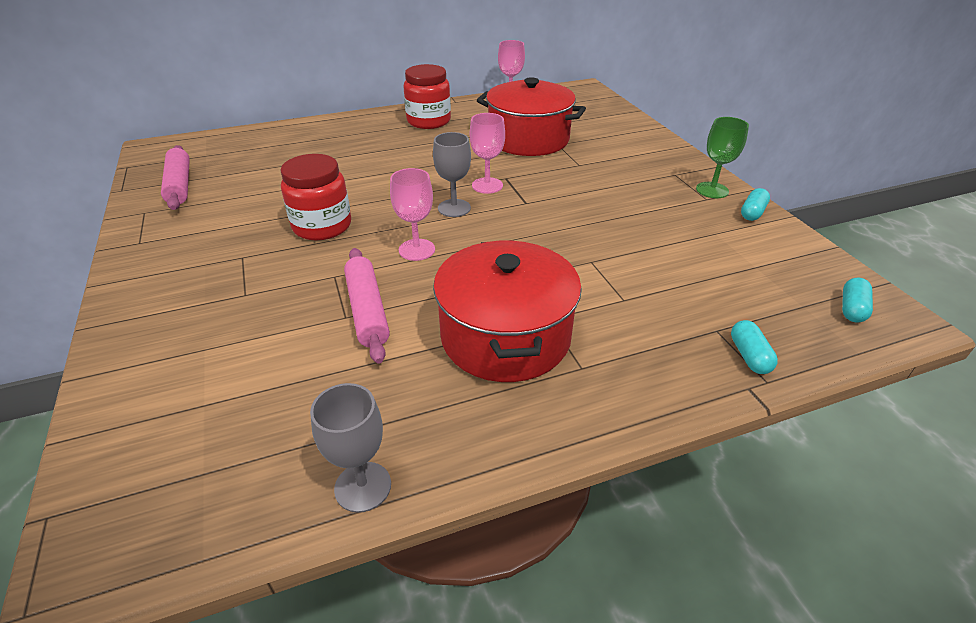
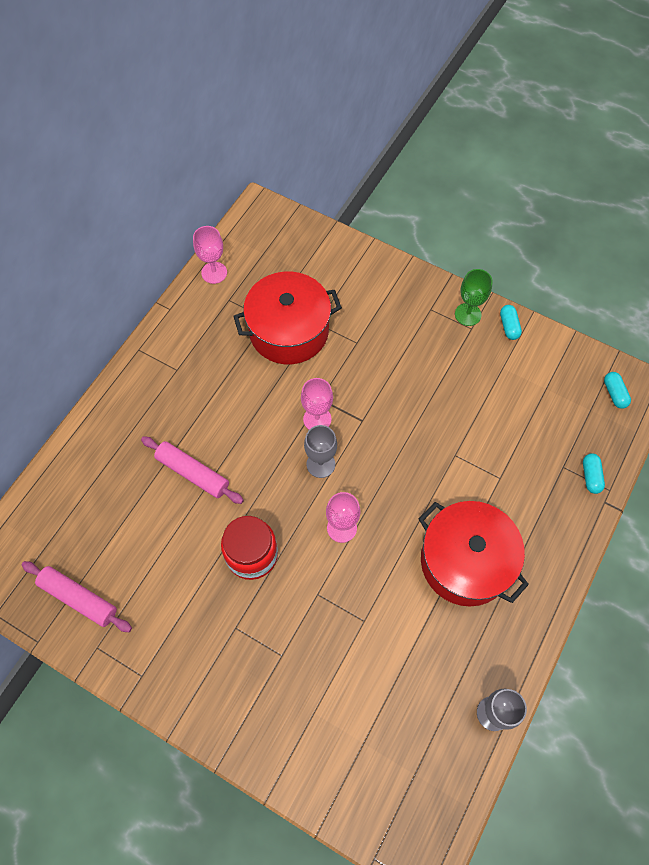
camera: 40 degrees left, 25 degrees up
(367, 310) = (371, 605): pink rolling pin -> pink rolling pin (193, 473)
(429, 121) = (180, 359): red jar -> none
(749, 356) = (590, 476): turquoise capsule -> turquoise capsule turned 45 degrees clockwise

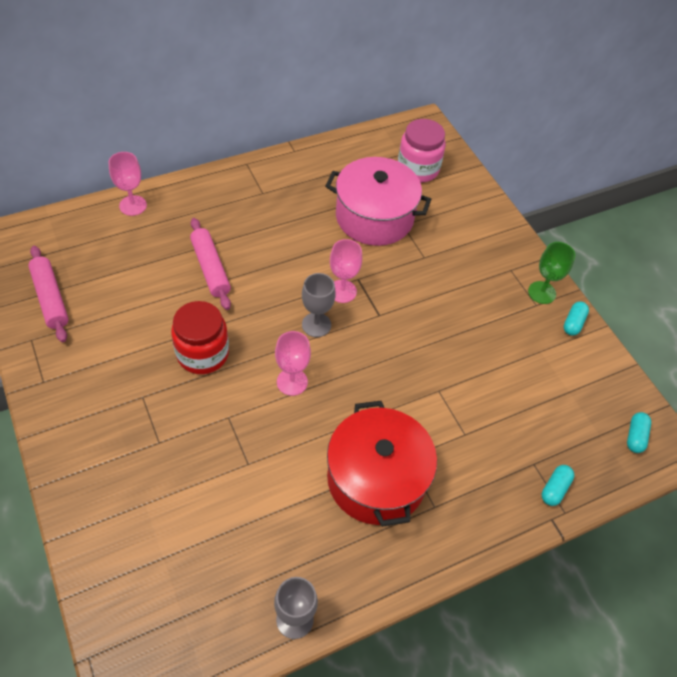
camera: 30 degrees right, 10 degrees down
(214, 272) = (350, 146): pink goblet -> pink goblet (133, 205)
(288, 259) = (418, 169): none -> pink jar
(289, 331) = (374, 217): red pot -> pink pot

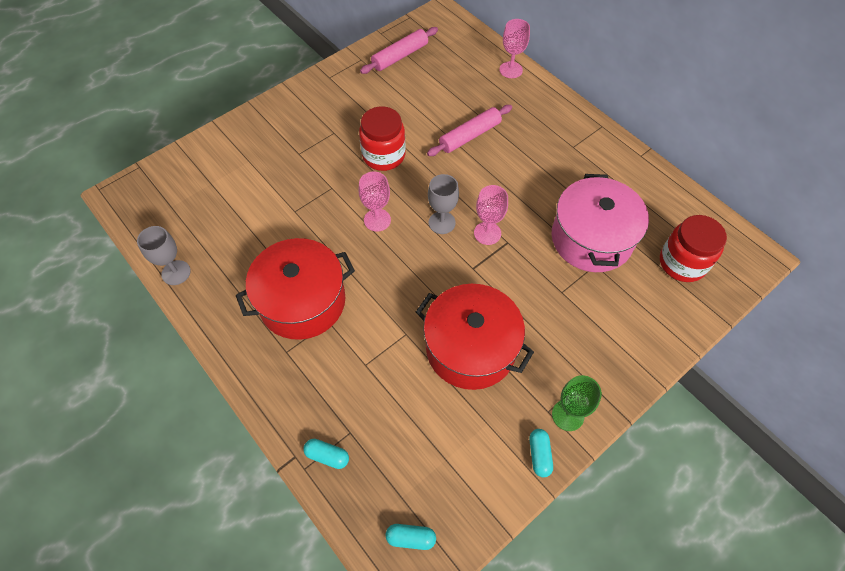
camera: 80 degrees right, 5 degrees up
(418, 169) = (682, 263): pink jar -> red jar
(465, 342) = (470, 348): none -> red pot
(573, 323) = (539, 455): turquoise capsule -> turquoise capsule turned 75 degrees clockwise

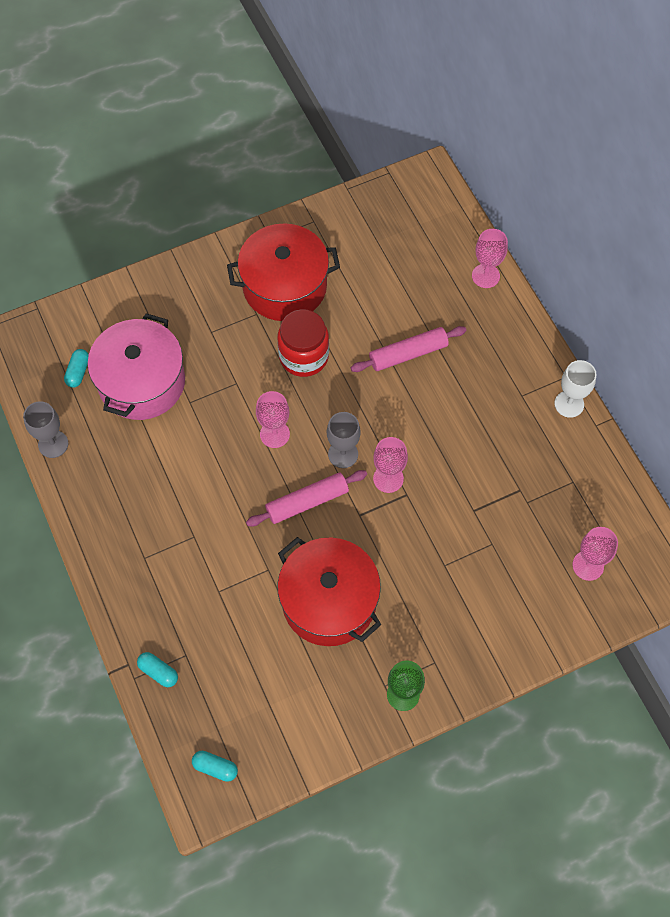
camera: 15 degrees right, 5 degrees up
(302, 301) = (173, 508): red pot -> red pot (284, 286)
(400, 56) = (360, 227): pink rolling pin -> pink rolling pin (307, 502)
(539, 455) = (361, 725): turquoise capsule -> turquoise capsule (78, 372)
(591, 238) = (499, 513): pink pot -> pink pot (142, 382)
(613, 145) = (569, 404): none -> white goblet
(682, 263) = (588, 565): red jar -> pink goblet

